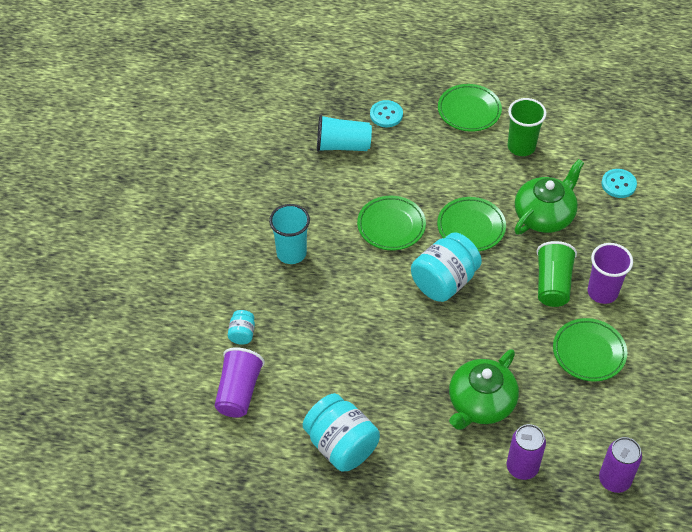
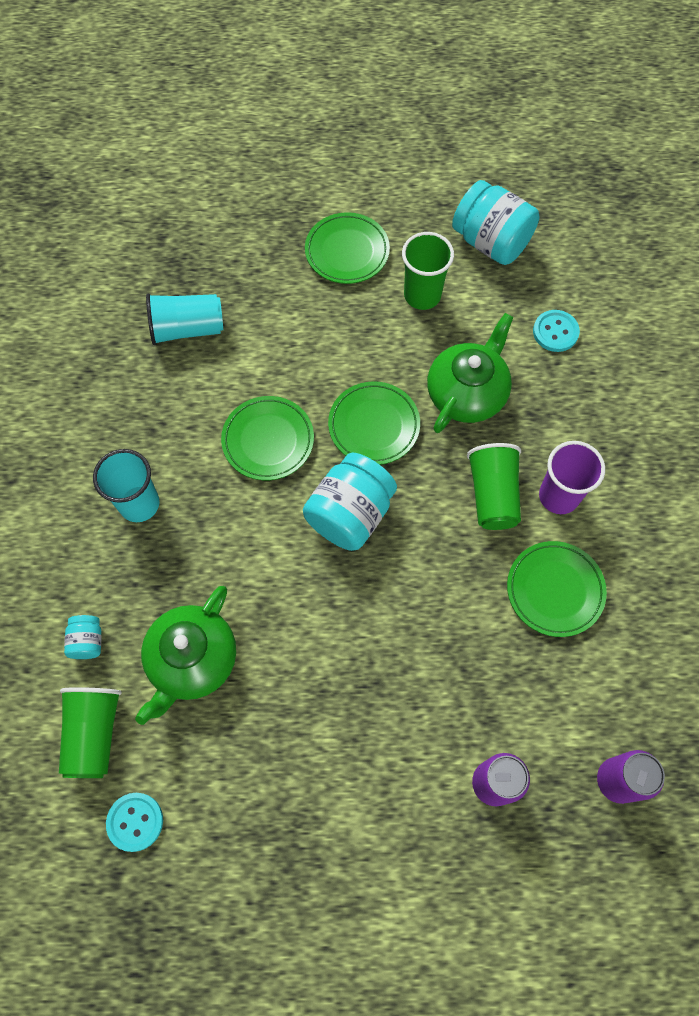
camera: 10 degrees left, 15 degrees up
(239, 392) = (94, 733): purple cup -> green cup
(341, 445) = (245, 793): turquoise jar -> turquoise jar (491, 242)
(386, 115) = (239, 274): turquoise button -> turquoise button (135, 822)
(480, 403) = (424, 694): green teapot -> green teapot (192, 660)

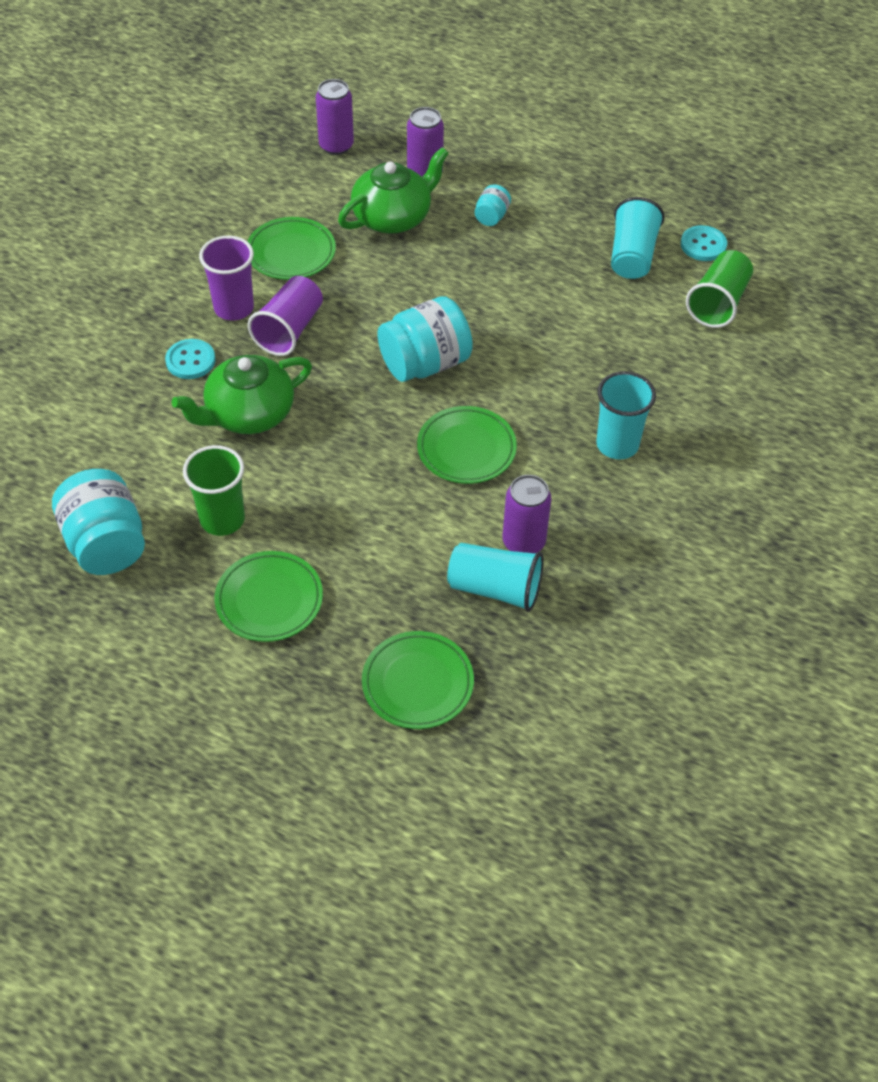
camera: 155 degrees left, 15 degrees down
(87, 641) = (703, 362): turquoise jar -> turquoise jar (491, 216)
(182, 376) = (523, 542): none -> purple can
(192, 660) = (618, 318): green teapot -> green teapot (393, 217)
(208, 763) = (632, 255): none -> turquoise cup
(374, 425) = (357, 422): green plate -> green plate (417, 683)
(493, 494) = (289, 330): green cup -> purple cup
(555, 332) = (120, 431): turquoise button -> turquoise button (190, 360)

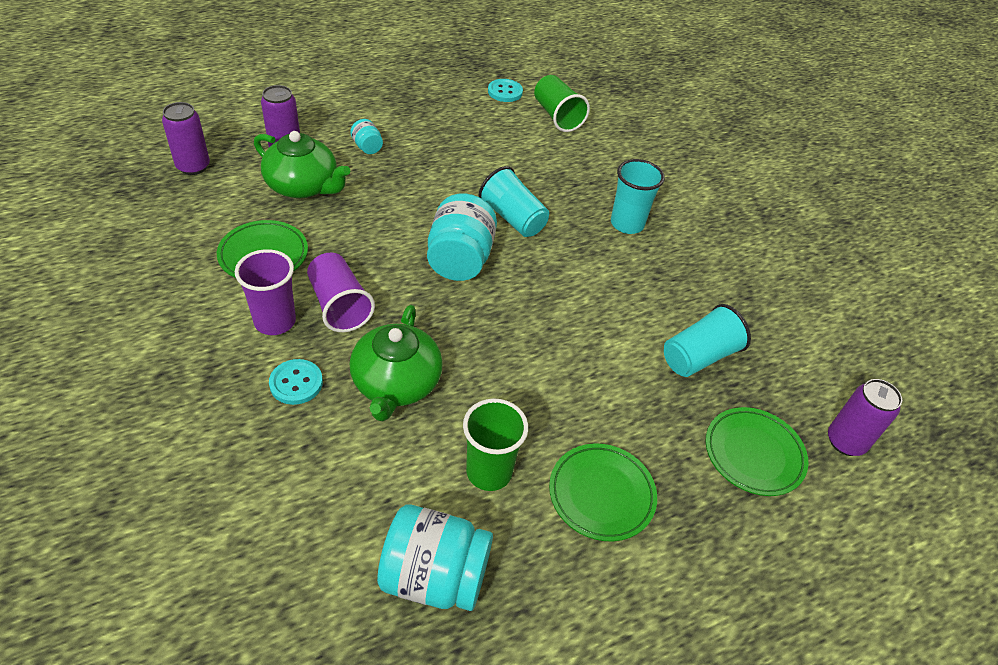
camera: 55 degrees left, 5 degrees down
(393, 217) = (303, 186): green teapot -> green teapot turned 120 degrees clockwise
(466, 449) = (560, 290): green plate -> none
(523, 542) = (670, 317): purple can -> purple can (845, 441)
(632, 255) = (479, 119): turquoise cup -> turquoise cup (513, 218)

